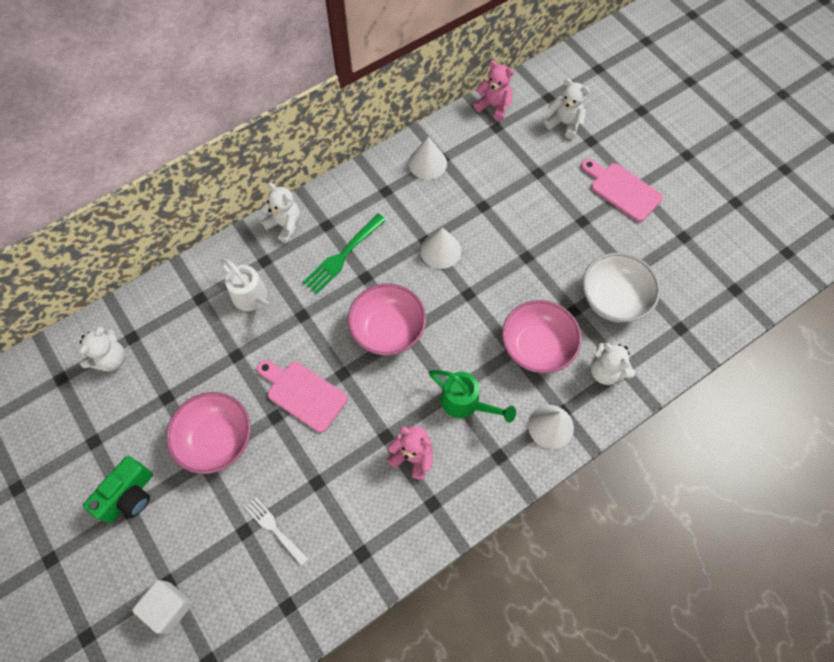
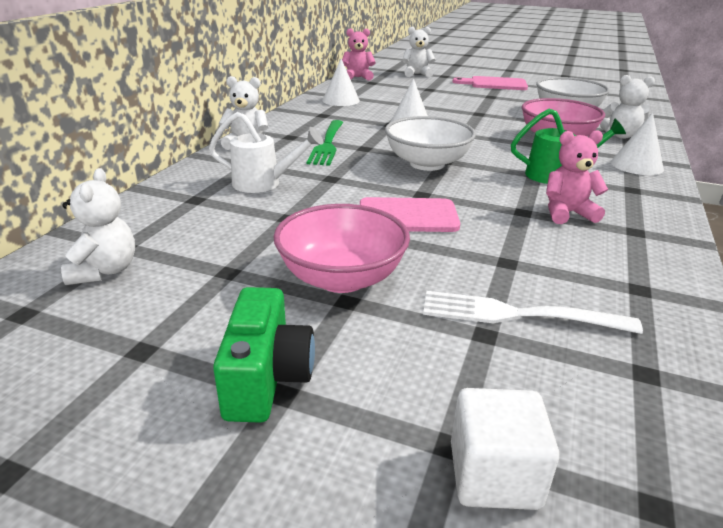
camera: 35 degrees left, 35 degrees down
(275, 529) = (519, 314): white fork -> white fork, size x1.51
(388, 330) = (427, 164): pink bowl -> white bowl

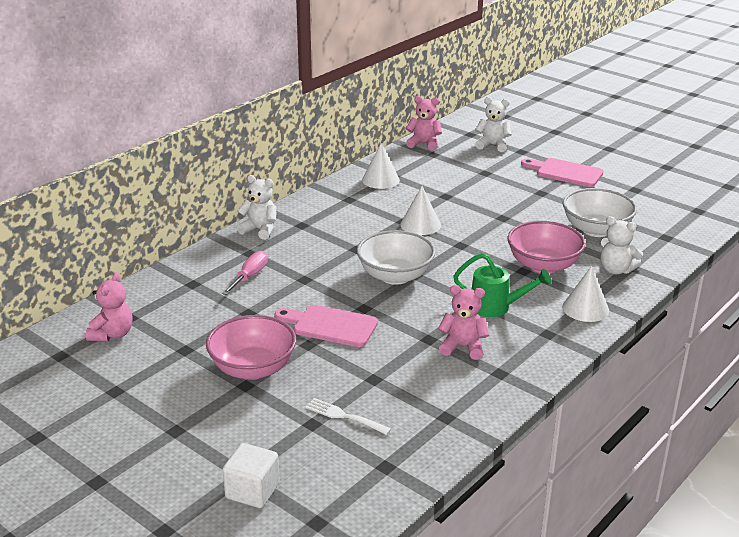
camera: 20 degrees right, 0 degrees up
(105, 271) = (112, 334): white teddy bear -> pink teddy bear
(264, 184) = (249, 276): white watering can -> pink screwdriver
(267, 378) = (172, 421): green camera -> none
(327, 144) = (327, 239): green fork -> none
(519, 314) = (345, 416): white fork -> white fork, size x0.66

